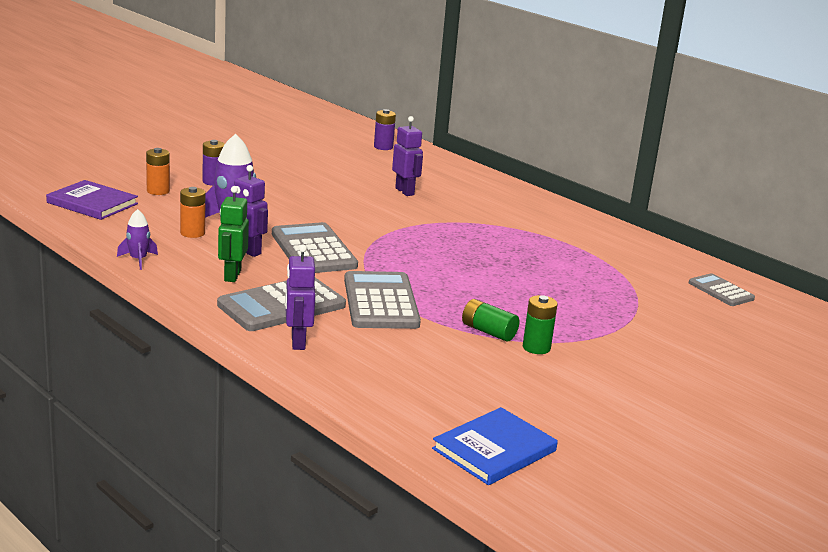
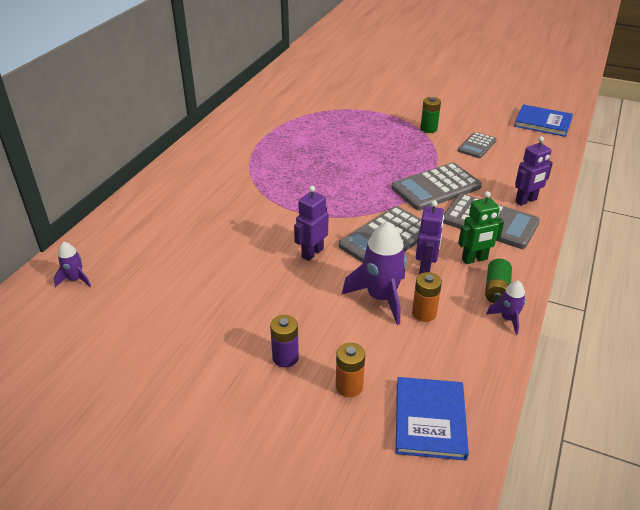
camera: 110 degrees left, 15 degrees up
(92, 203) = (430, 420): purple book -> blue book
(383, 147) = (76, 279): purple battery -> purple rocket
(405, 191) = (209, 231): purple robot -> purple robot (312, 253)
(488, 332) = (428, 145): green battery -> green battery (496, 290)
(720, 291) = (286, 90): grey calculator -> grey calculator (477, 146)

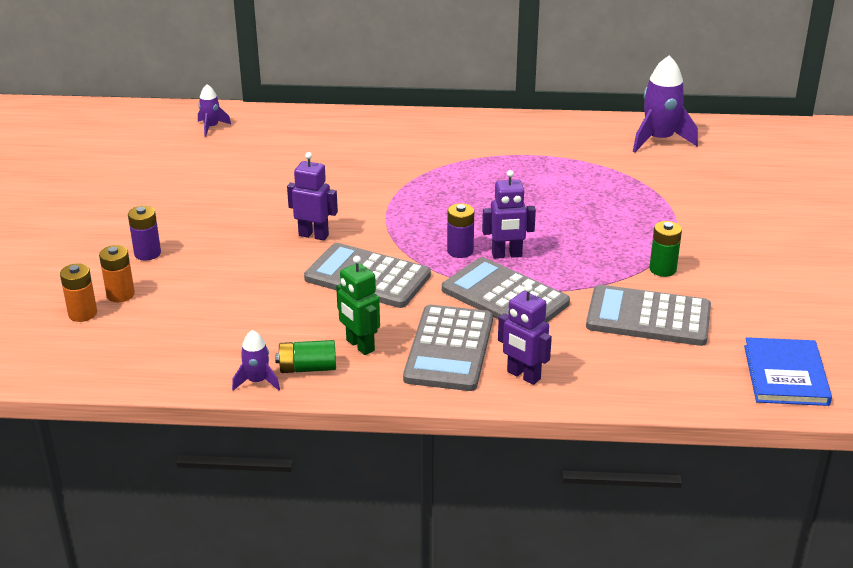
camera: 70 degrees right, 5 degrees down
(371, 192) = (460, 251): none -> purple battery
(381, 297) = (257, 291): purple rocket -> purple rocket (659, 140)
(424, 313) = (243, 322): orange battery -> orange battery (82, 314)
(425, 269) = (323, 312): purple robot -> purple robot (507, 255)
(430, 420) = (90, 347): blue book -> none
(477, 146) = (648, 317): grey calculator -> grey calculator, size x1.74

